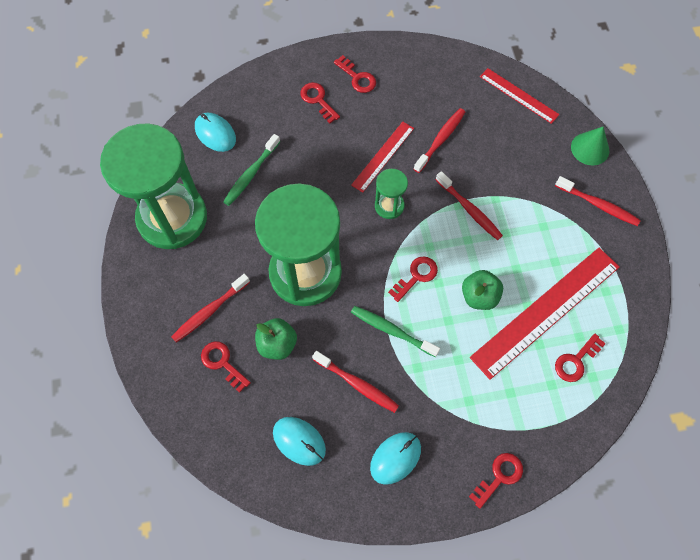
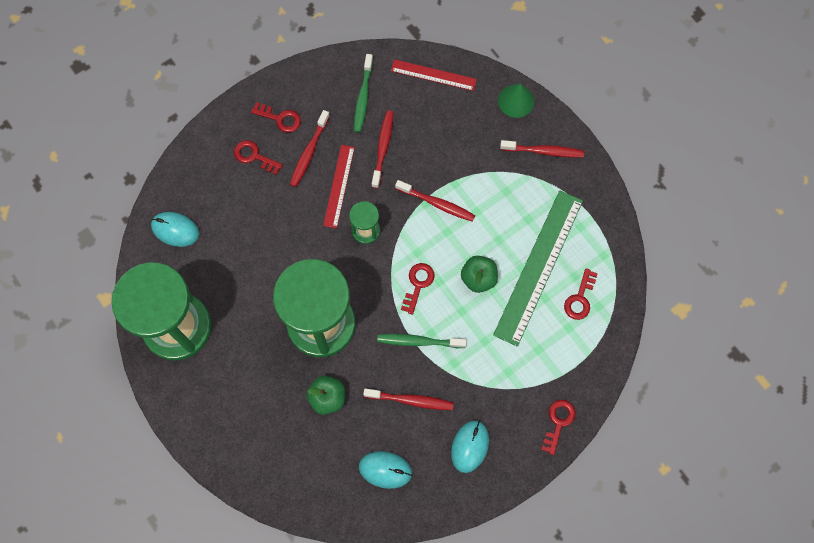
camera: 25 degrees left, 5 degrees up
(209, 311) = (254, 396): red toothbrush -> red toothbrush (309, 152)
(222, 363) = (288, 435): red key -> none
(251, 174) = (228, 254): green toothbrush -> green toothbrush (363, 97)
(546, 311) = (538, 266): red ruler -> green ruler

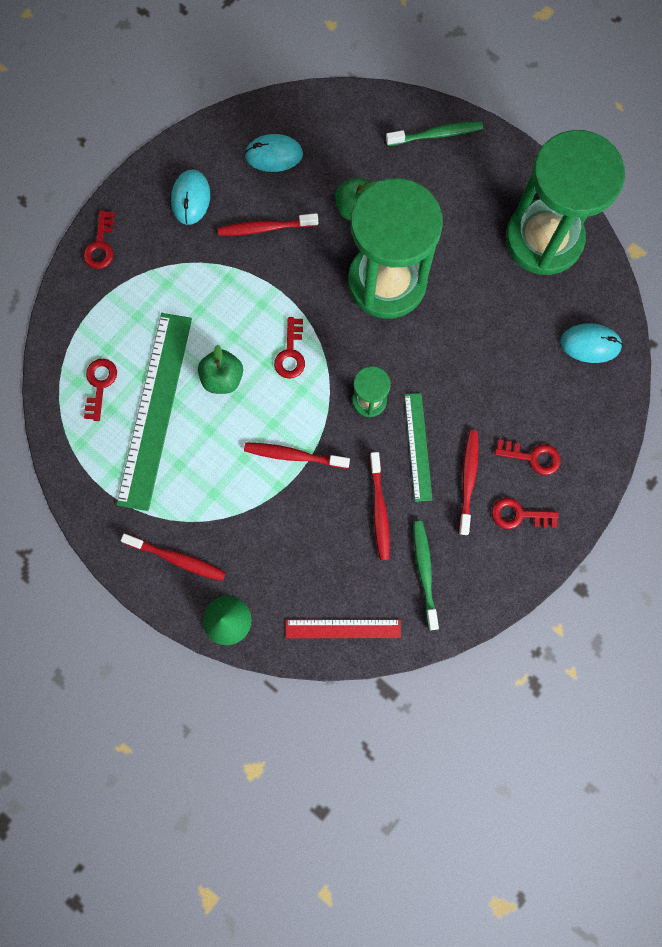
camera: 165 degrees right, 5 degrees up
(339, 186) = (418, 446): red ruler -> green ruler
(419, 341) = (273, 291): green toothbrush -> green toothbrush (436, 135)
(543, 151) = (177, 559): red toothbrush -> red toothbrush turned 150 degrees counterclockwise

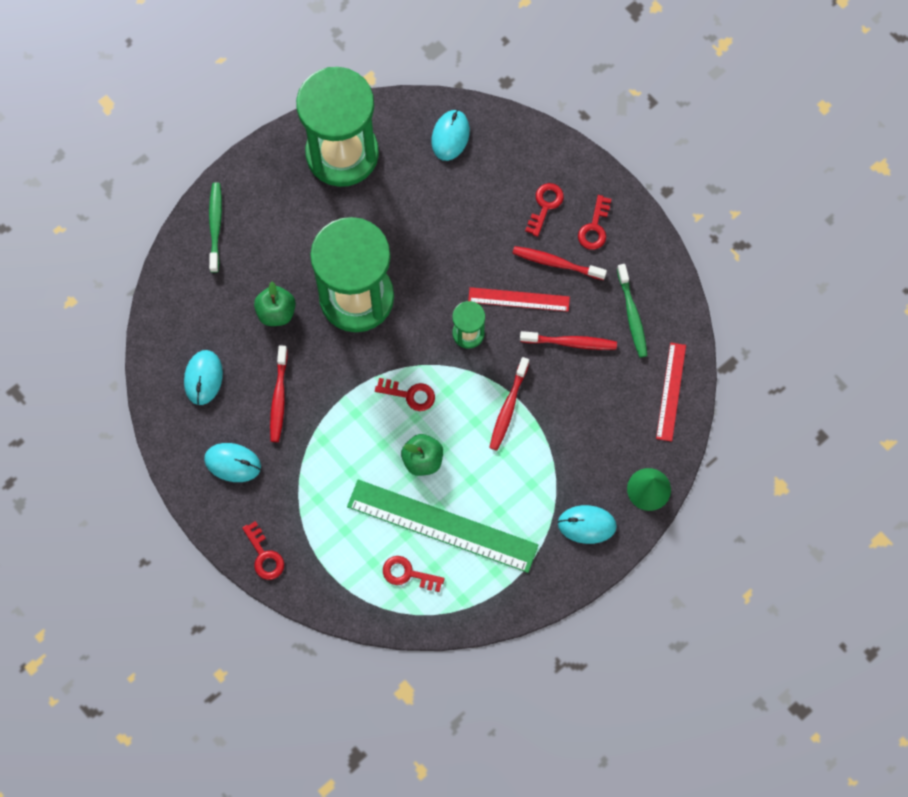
camera: 80 degrees left, 5 degrees down
(101, 245) = (264, 556): red key -> red key turned 45 degrees clockwise
(177, 559) = (586, 525): red toothbrush -> turquoise mouse
(418, 446) = (519, 299): green ruler -> red ruler
(424, 572) = (632, 315): green toothbrush -> green toothbrush turned 105 degrees counterclockwise

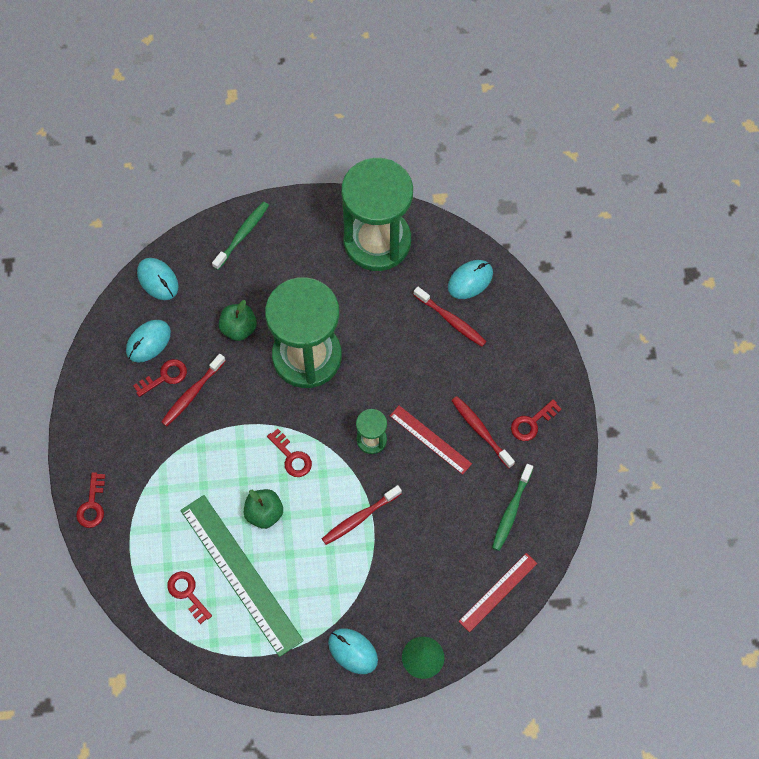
camera: 35 degrees right, 5 degrees down
(232, 463) = (121, 419): turquoise mouse -> turquoise mouse (157, 280)
(545, 205) = (505, 380): red key -> red key (165, 377)
(570, 342) = (446, 500): red toothbrush -> red toothbrush (451, 320)

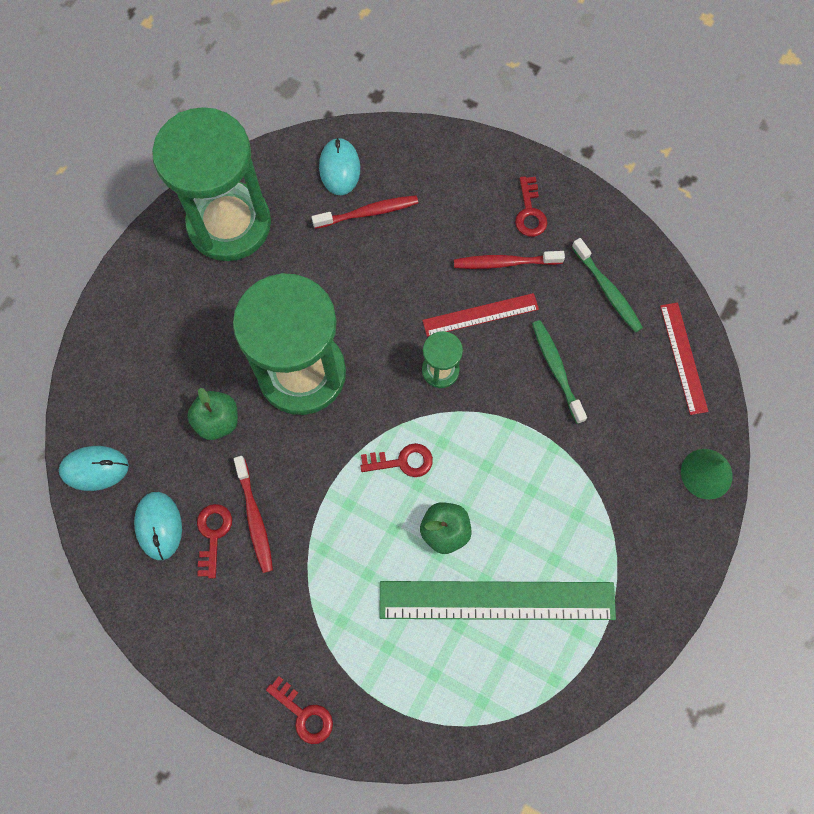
camera: 55 degrees left, 5 degrees up
(187, 593) = (480, 673): red key -> none
(242, 235) = (114, 348): green toothbrush -> green toothbrush (556, 369)
(353, 651) = (656, 539): turquoise mouse -> none
(359, 518) = (517, 437): red toothbrush -> none

